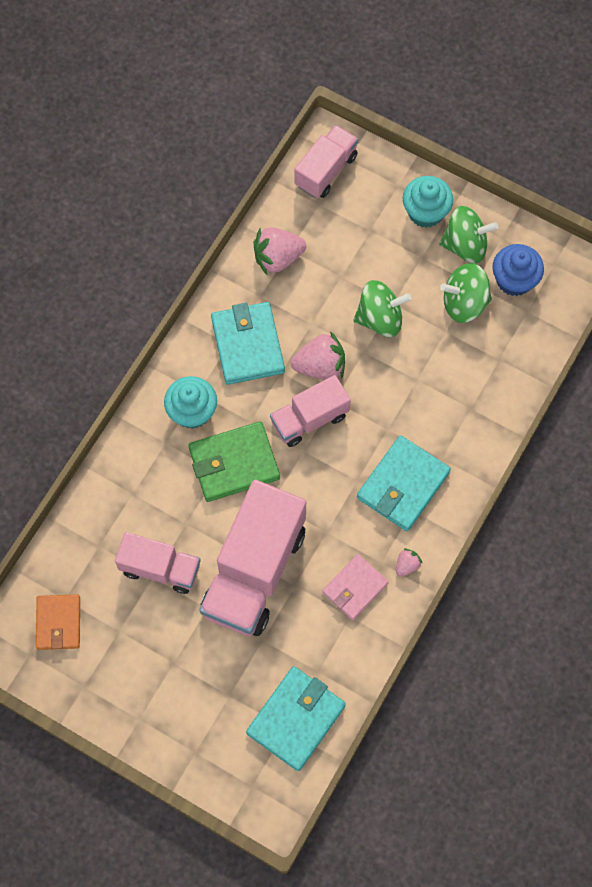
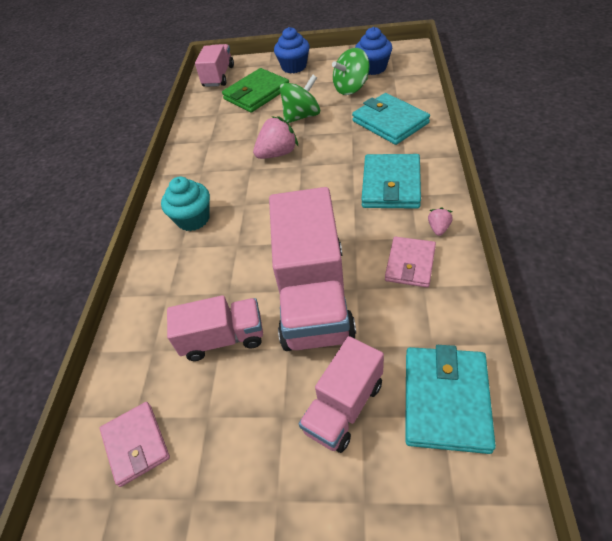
camera: 20 degrees left, 20 degrees down
(58, 623) = (136, 444): orange wallet -> pink wallet
(234, 463) = (247, 233): green wallet -> green wallet (256, 94)
(247, 345) = (216, 166): turquoise wallet -> turquoise wallet (390, 122)
(277, 258) = (211, 120): pink strawberry -> none
(309, 419) = (290, 182): pink truck -> pink truck (344, 407)
(425, 212) = (294, 67): turquoise cupcake -> blue cupcake
(465, 245) = (330, 68): green spinning top -> none

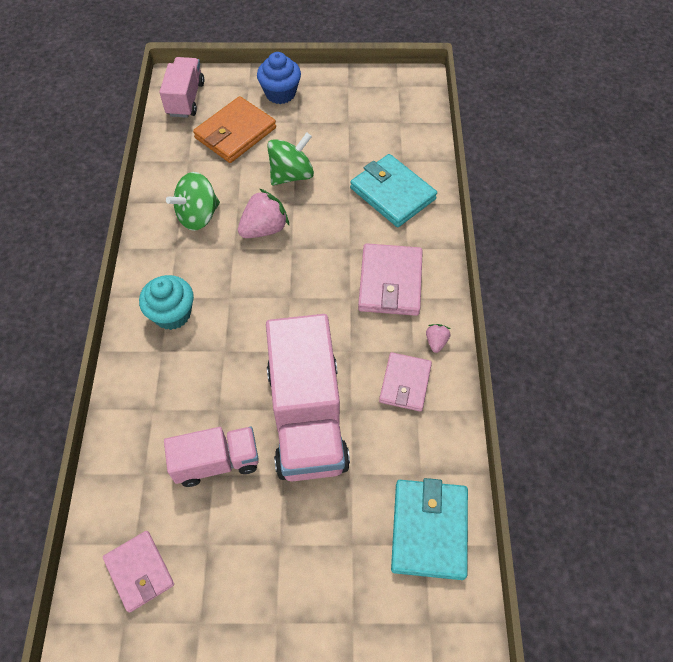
camera: 10 degrees left, 10 degrees up
(256, 94) = (235, 133): green wallet -> orange wallet
(344, 407) = (336, 535): pink truck -> none
(351, 88) = (350, 137): green spinning top -> green spinning top (198, 216)
(373, 68) = (376, 107): blue cupcake -> none
(391, 185) = (390, 282): turquoise wallet -> pink wallet

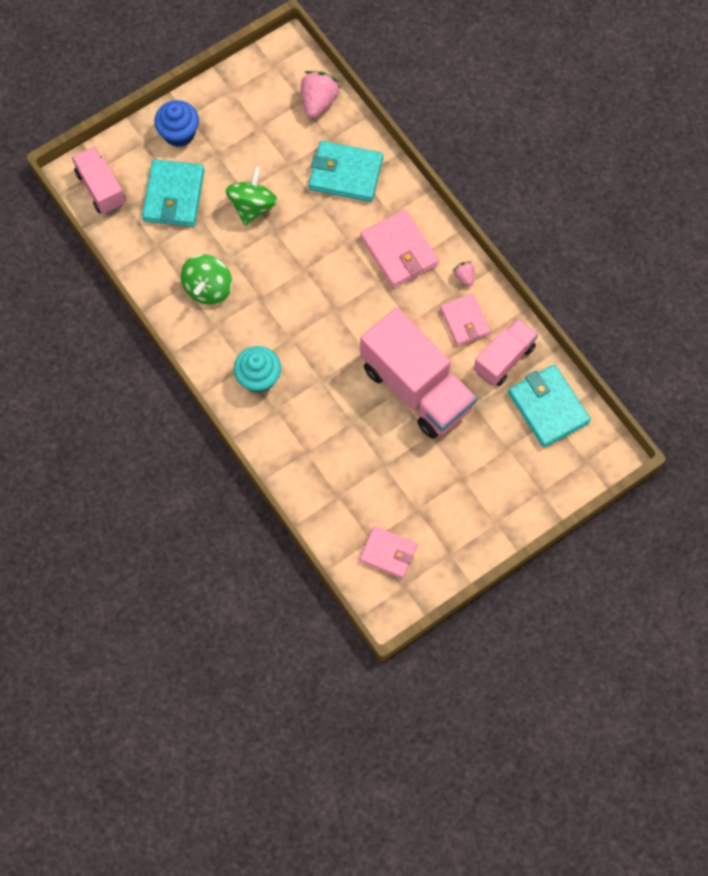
camera: 35 degrees left, 10 degrees up
(217, 462) = (380, 456): pink truck -> pink truck (504, 359)
(235, 133) = (174, 195): orange wallet -> turquoise wallet
(264, 228) = (270, 266): pink strawberry -> pink strawberry (318, 102)

